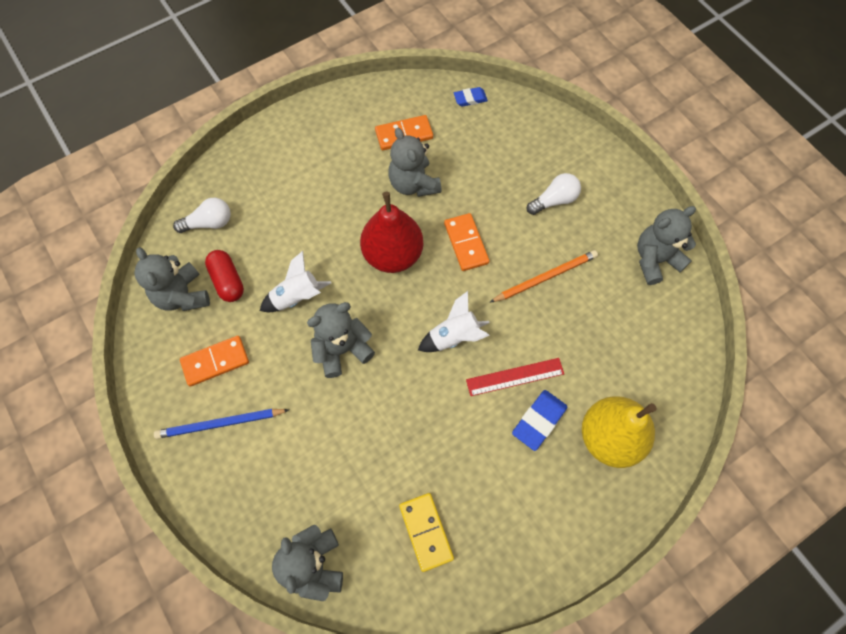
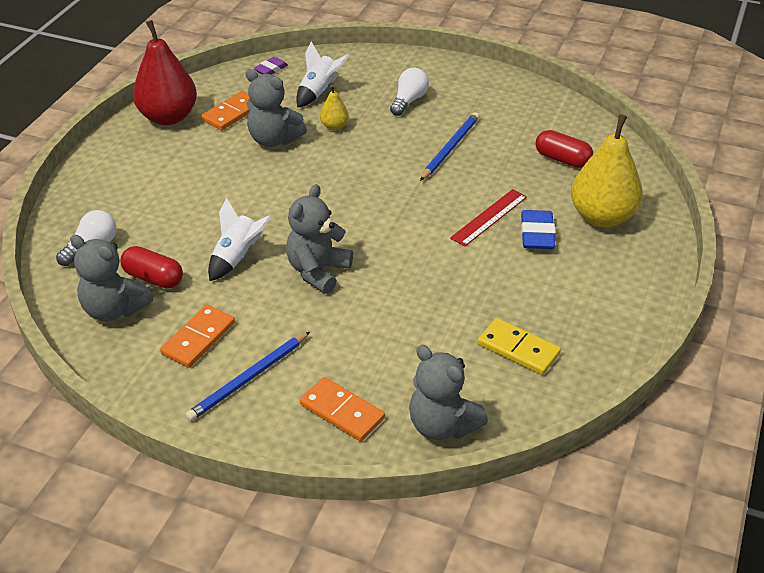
camera: 35 degrees left, 25 degrees down
(393, 255) = (301, 191): red pear -> red pear (168, 117)
(454, 336) = (411, 217): white rocket -> white rocket (319, 92)
(466, 243) = (361, 156): orange domino -> orange domino (342, 411)
(470, 99) = (271, 69): blue eraser -> purple eraser
(471, 196) = (334, 126): none -> yellow pear
(545, 277) = (450, 148): orange pencil -> blue pencil
(630, 349) = (562, 159): none -> red capsule
(655, 260) = (525, 102): grey teddy bear -> none

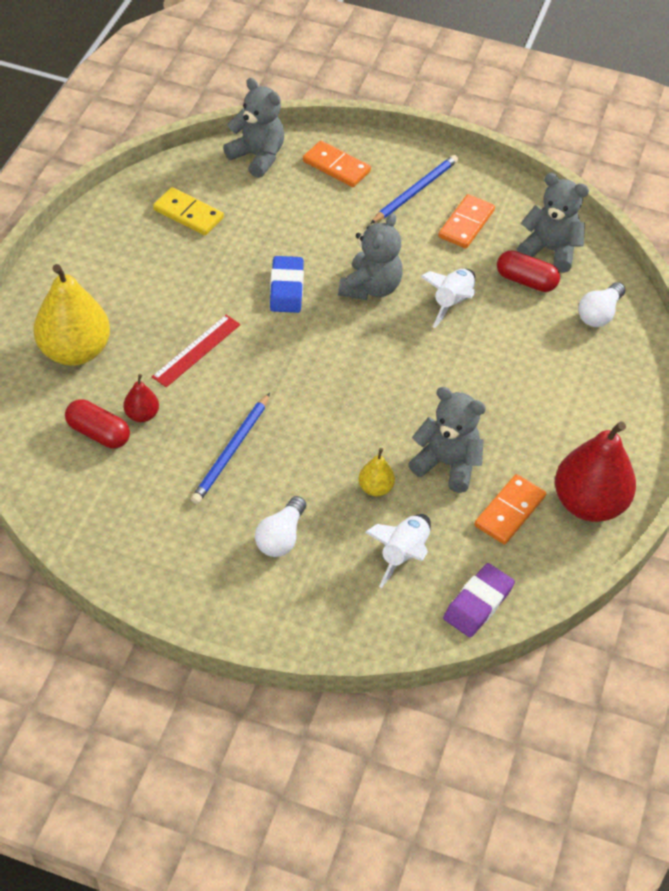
camera: 175 degrees right, 10 degrees up
(271, 69) = (478, 603): purple eraser -> purple eraser, size x1.55
(529, 171) = (142, 415): none -> red pear
(537, 234) = (149, 330): blue eraser -> blue eraser (286, 288)

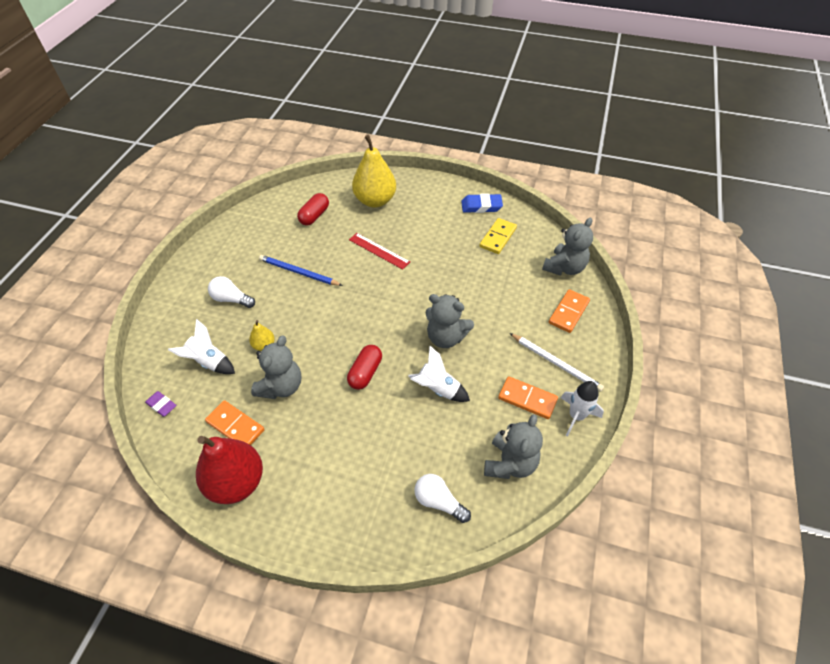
camera: 90 degrees right, 0 degrees up
(142, 415) = (327, 232): red pear -> none
(286, 288) = (438, 290): blue eraser -> blue eraser (481, 206)
(415, 191) = (556, 363): blue pencil -> white pencil
(478, 603) = (161, 405): purple eraser -> purple eraser, size x0.64
(489, 187) = (576, 416): none -> white rocket
(526, 281) = (469, 443): red capsule -> red capsule (365, 372)

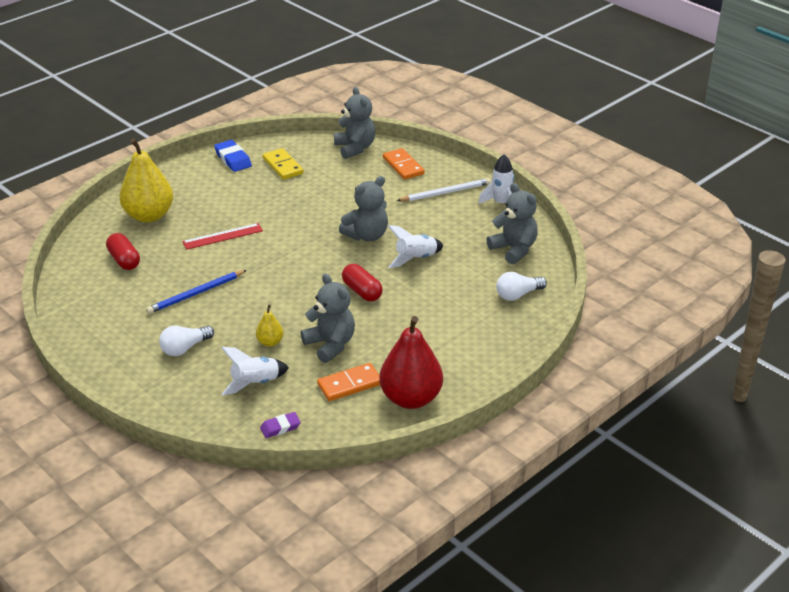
camera: 60 degrees left, 15 degrees down
(481, 206) = (233, 159): blue eraser -> blue eraser turned 60 degrees counterclockwise
(527, 399) = (465, 219): orange domino -> none

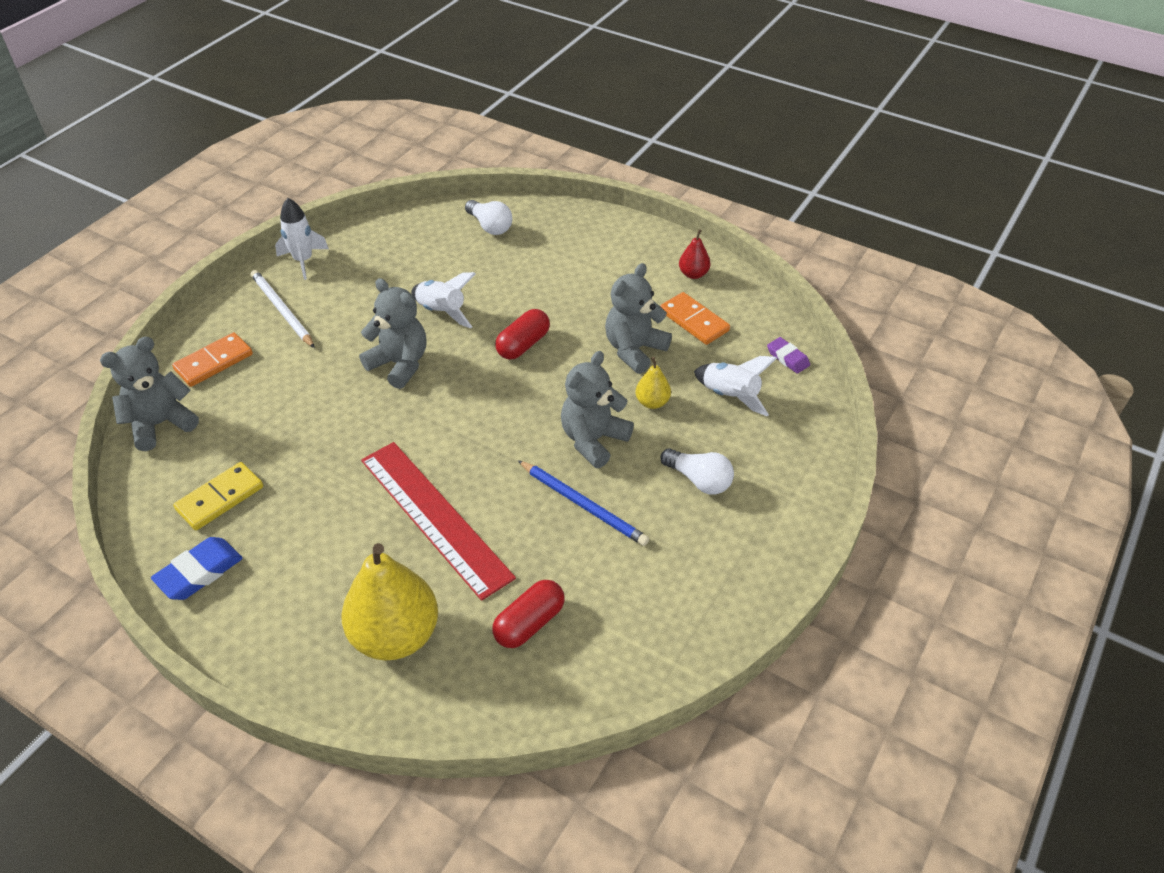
camera: 105 degrees left, 10 degrees up
(223, 236) = (435, 517): red ruler -> red ruler, size x1.76
(410, 398) = (693, 274): red pear -> red pear, size x0.46
(514, 249) = (403, 239): grey teddy bear -> grey teddy bear (593, 440)

